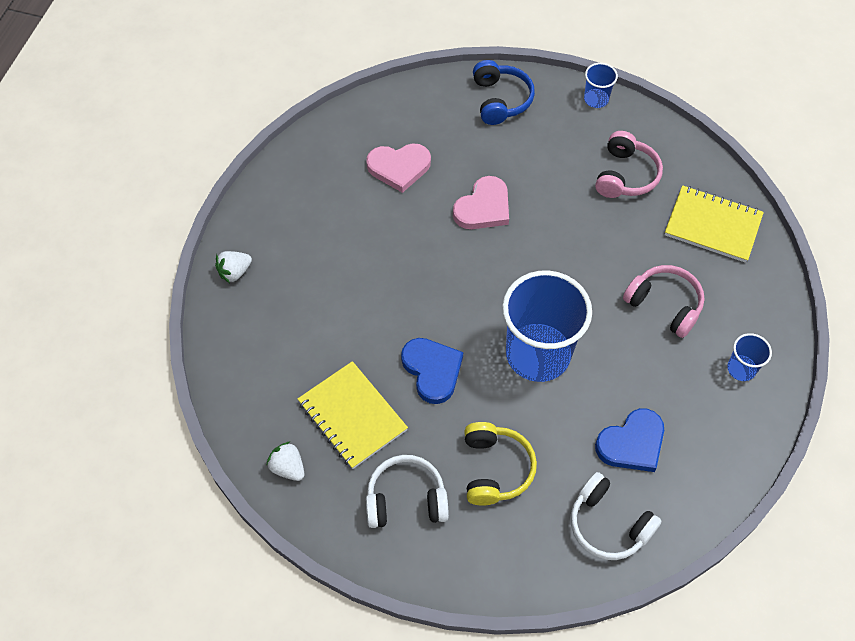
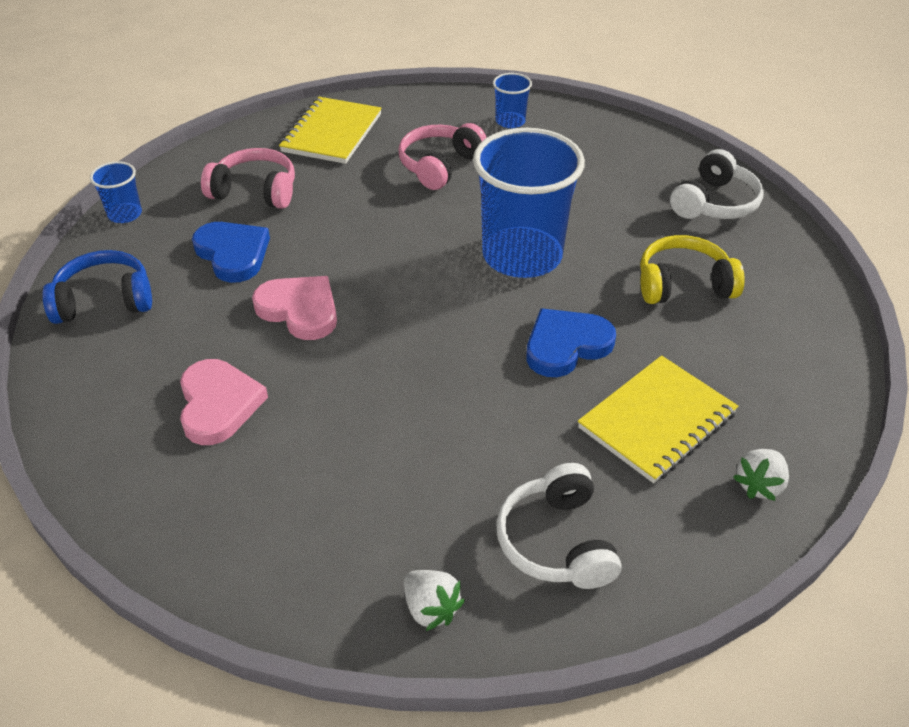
camera: 95 degrees left, 15 degrees down
(406, 499) = (753, 358): white headphones -> white headphones (556, 541)
(632, 443) = (616, 188): blue heart -> blue heart (233, 254)

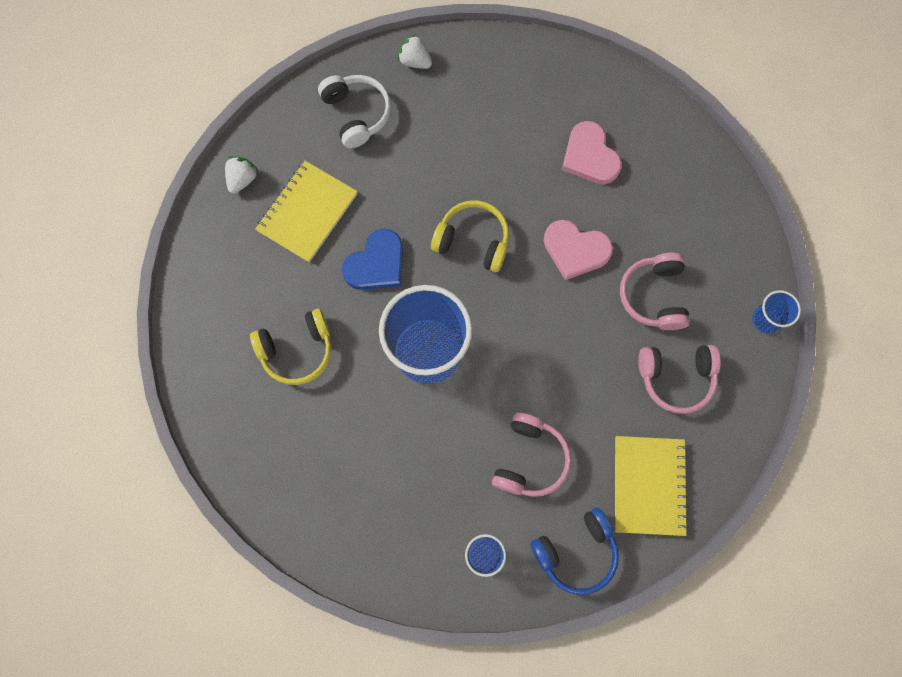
camera: 165 degrees right, 30 degrees up
(104, 300) = (719, 223): blue headphones -> blue headphones (576, 552)
(233, 254) = (653, 296): blue heart -> pink headphones
(428, 344) = (473, 241): none -> yellow headphones
(714, 203) = (275, 466): white headphones -> none

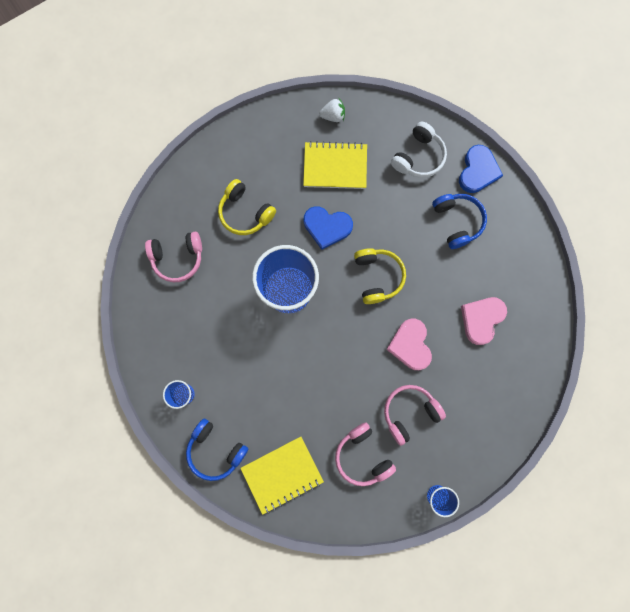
camera: 60 degrees right, 5 degrees up
(415, 61) = (478, 171): white strawberry -> blue heart
(460, 117) = (457, 222): none -> blue headphones
(530, 459) = (257, 390): pink headphones -> pink headphones (178, 258)

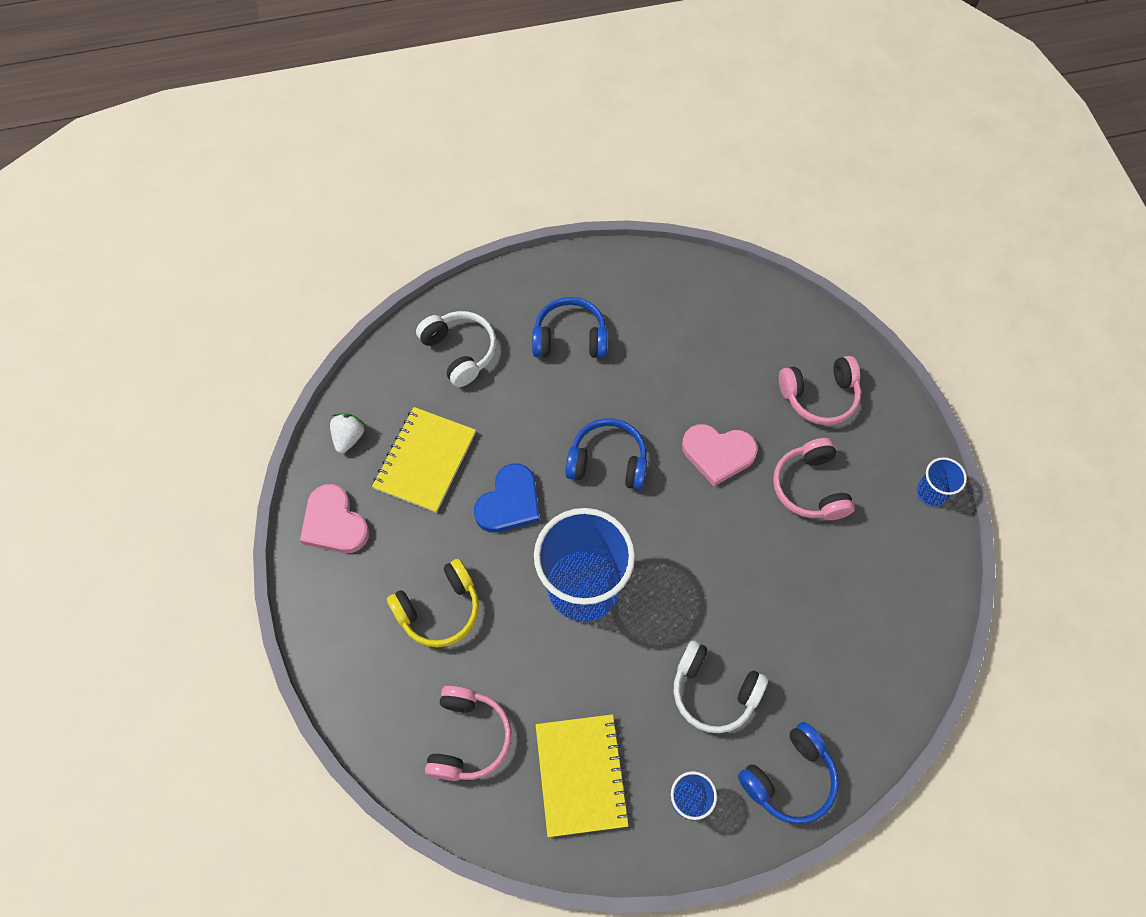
camera: 70 degrees left, 15 degrees down
(252, 389) = (713, 691): none -> white headphones
(282, 474) = (851, 690): yellow notebook -> yellow notebook (581, 775)
(362, 456) = (853, 569): pink headphones -> pink headphones (819, 396)
(377, 277) = (608, 461): yellow headphones -> blue headphones
(478, 171) = (511, 290): blue heart -> none
(481, 319) = (712, 357): pink heart -> pink heart (334, 523)

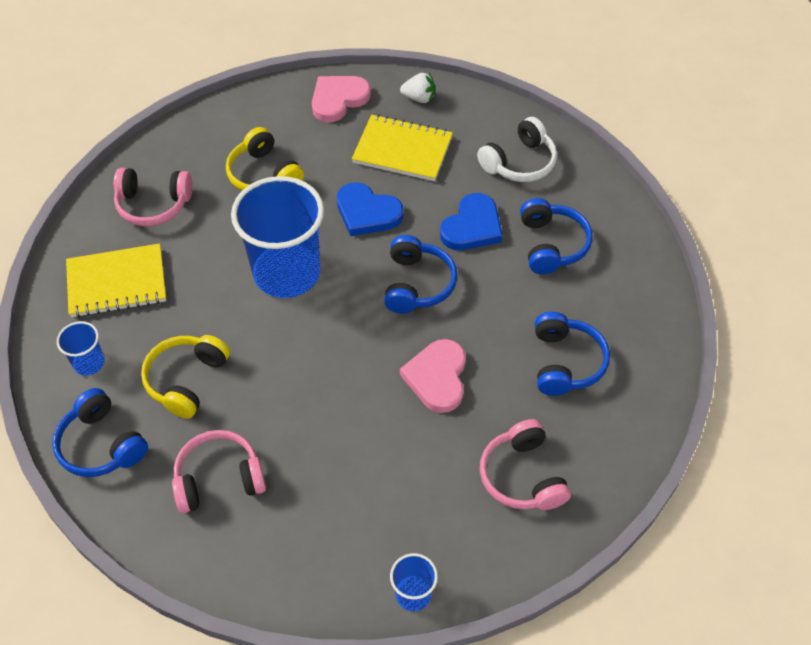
camera: 85 degrees right, 10 degrees down
(540, 404) = (472, 227): none -> blue heart
(705, 346) = (565, 362): none -> blue headphones
(713, 691) = (186, 380): white headphones -> yellow headphones
(810, 487) = (407, 465): pink headphones -> pink headphones (219, 479)

